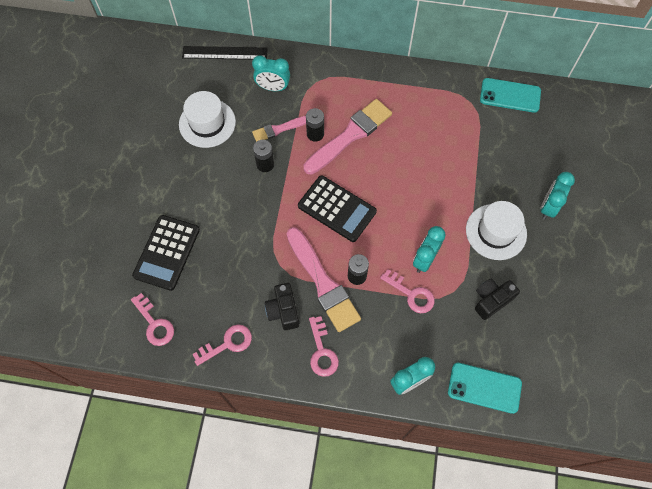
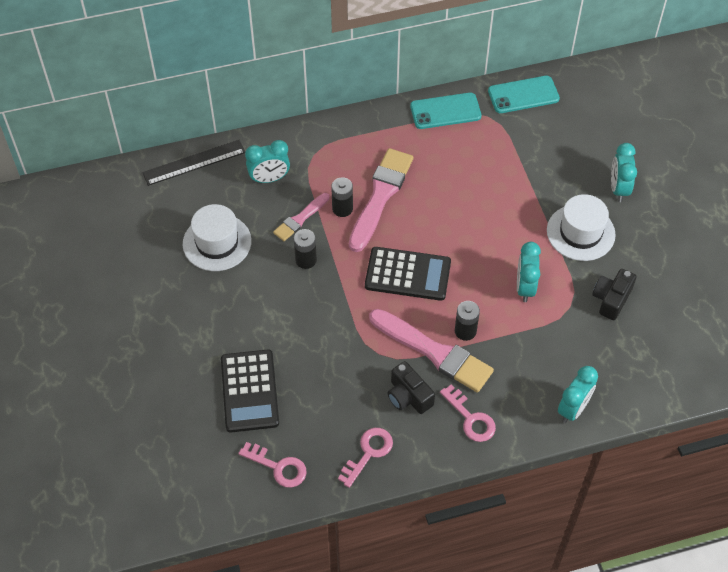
camera: 25 degrees left, 10 degrees down
(411, 294) = (530, 326): pink key -> none
(484, 388) = (648, 383): turquoise phone -> turquoise phone (445, 111)

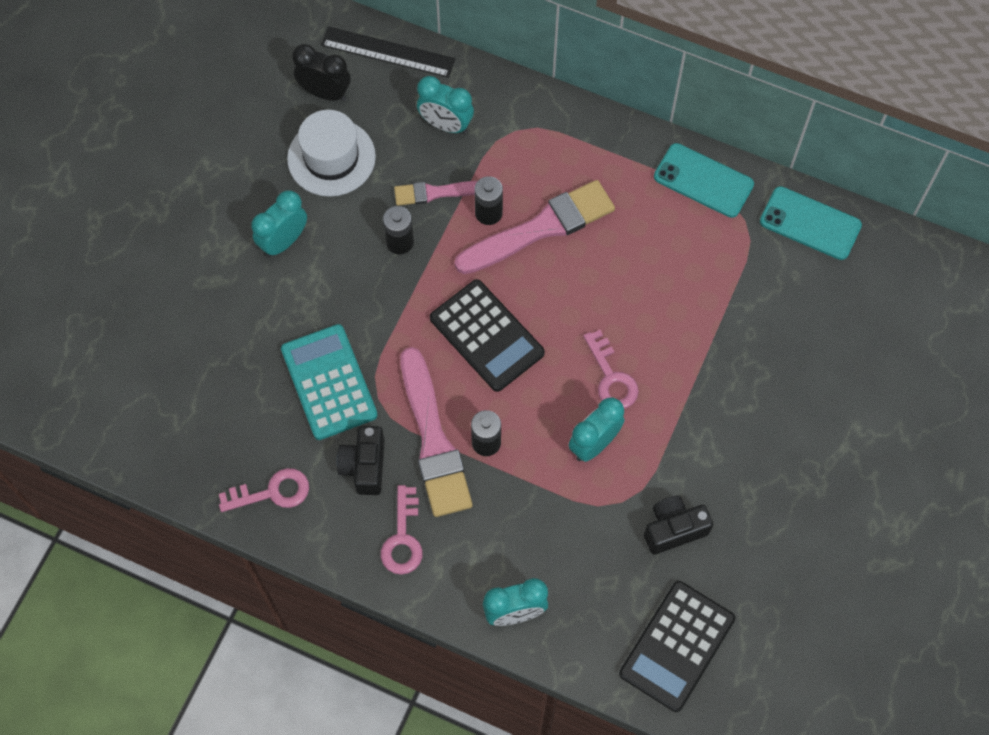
camera: 40 degrees right, 10 degrees up
(177, 210) = (325, 93): none -> black clock
(249, 391) = (221, 339): black calculator -> black calculator (677, 646)
(278, 467) = (177, 437): pink key -> pink key (611, 377)
(341, 366) = (329, 382): none -> turquoise calculator
(580, 232) = (715, 429): white hat -> none
(618, 189) = (809, 412): turquoise clock -> turquoise clock (284, 241)

